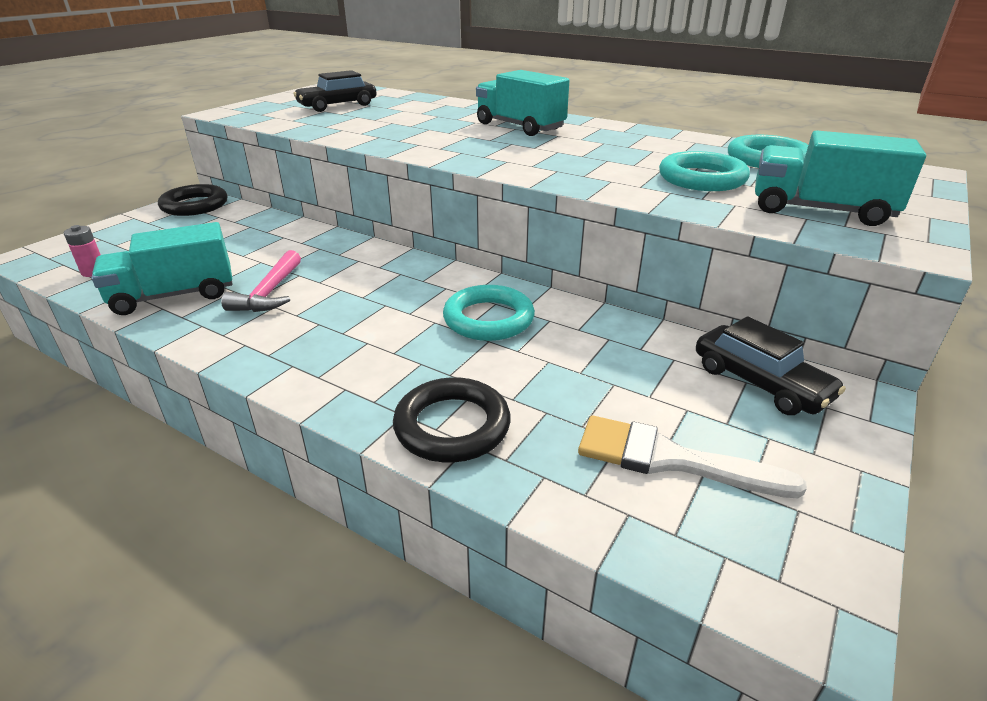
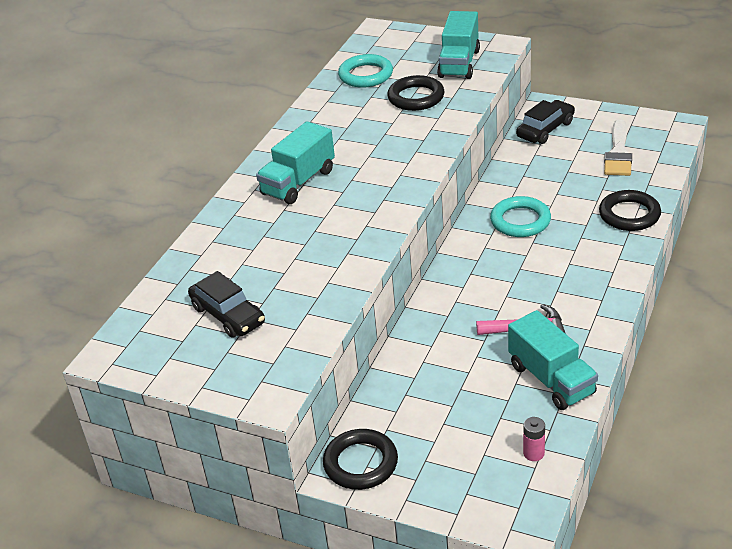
camera: 95 degrees left, 5 degrees up
(702, 178) = (416, 97): turquoise ring -> black ring

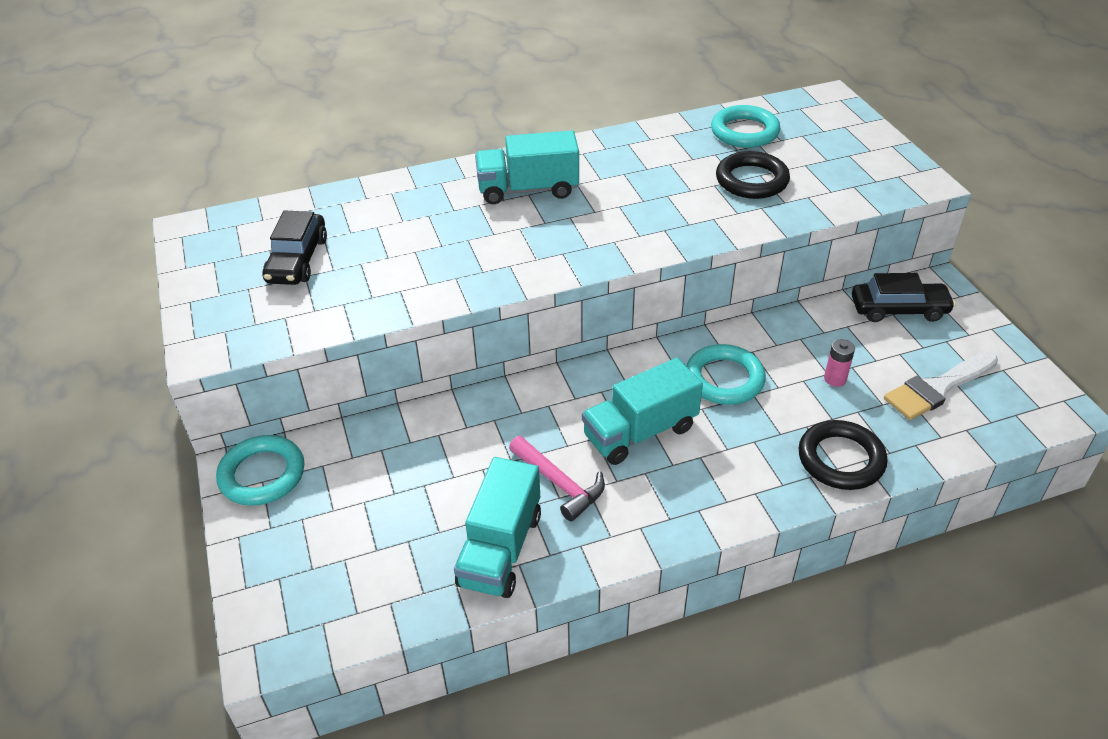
camera: 45 degrees right, 5 degrees up
(360, 463) = (262, 474): black ring -> turquoise ring
(459, 64) = (848, 174): turquoise truck -> turquoise truck (640, 432)
(533, 453) = (376, 599): pink battery -> pink battery (835, 379)

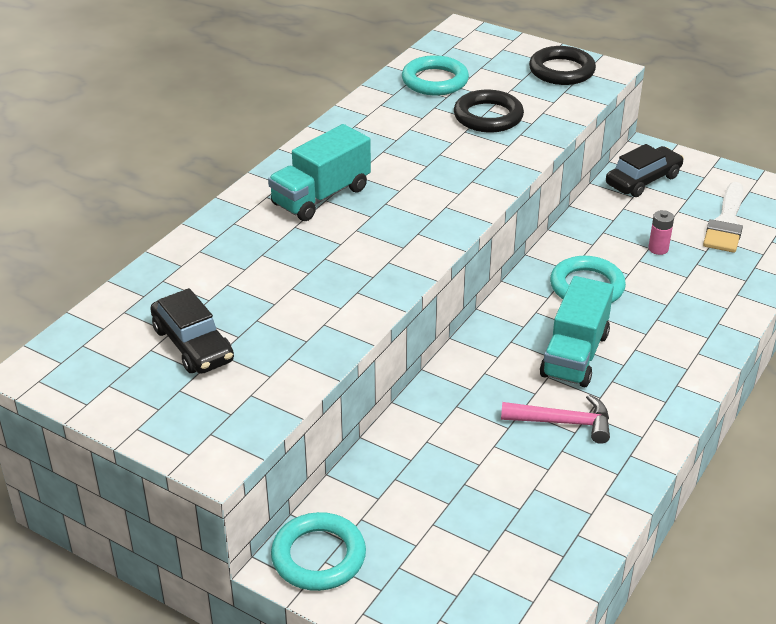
camera: 40 degrees left, 5 degrees down
(500, 549) = (579, 491): turquoise truck -> none
(841, 459) = (723, 301): black ring -> black ring (561, 71)

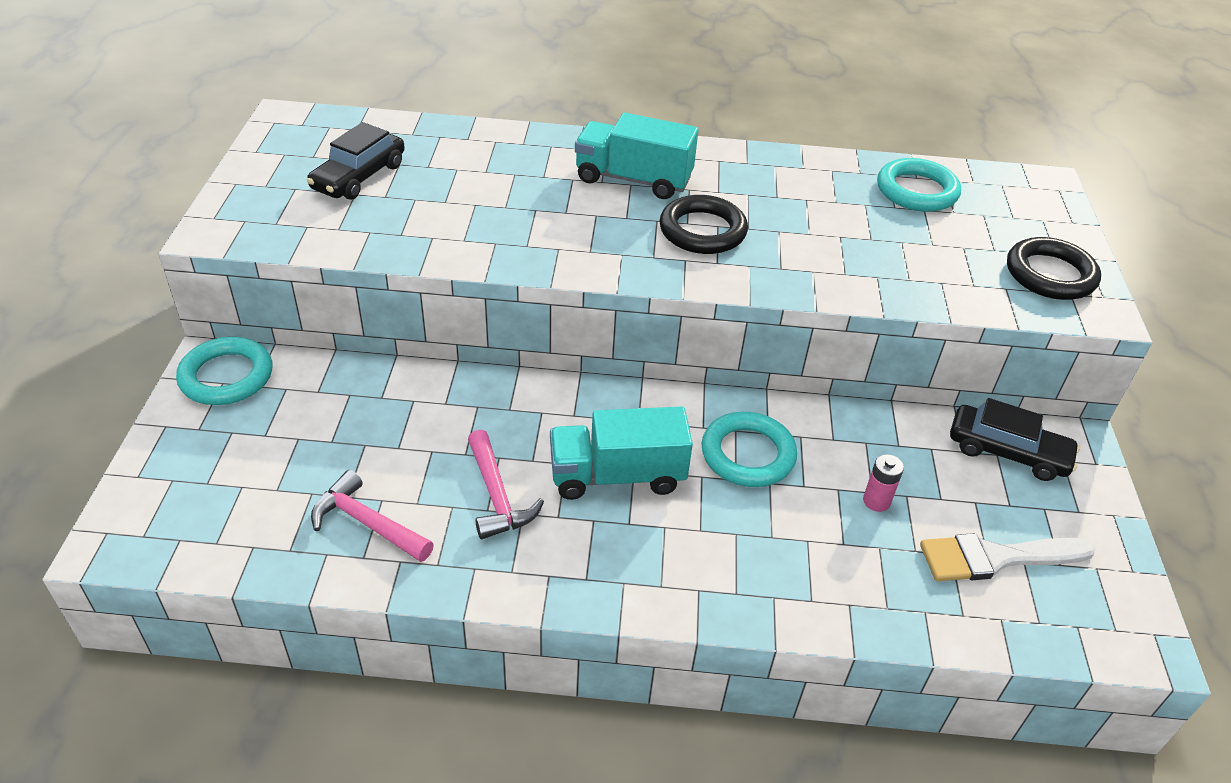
camera: 60 degrees right, 5 degrees up
(488, 116) = (887, 244): black ring -> black ring (702, 231)
(556, 502) = (367, 523): none -> pink hammer

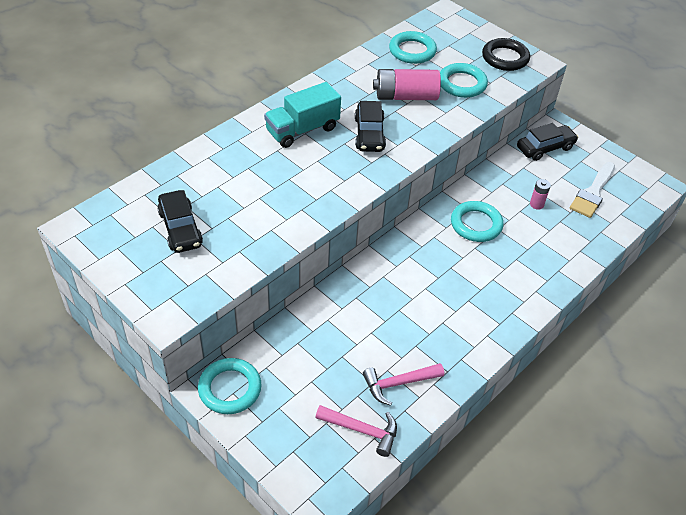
camera: 50 degrees left, 5 degrees up
(497, 496) = (424, 325): pink hammer -> pink hammer (362, 430)
(617, 475) = (449, 275): turquoise truck -> none
(702, 231) = (369, 134): black ring -> black car
(820, 226) = (406, 96): none -> pink battery
(926, 261) = (462, 84): none -> turquoise ring

